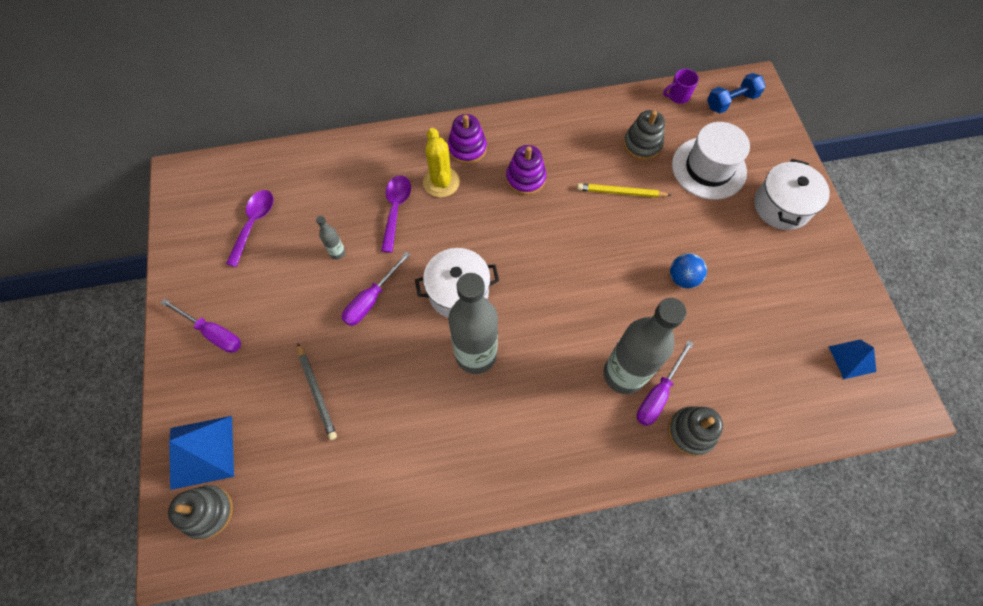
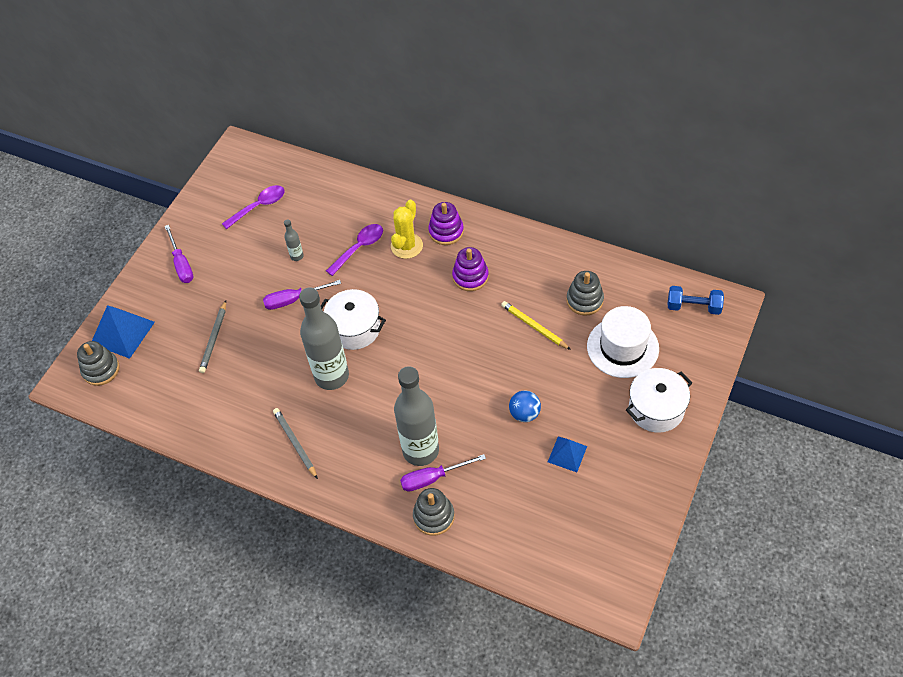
camera: 40 degrees right, 10 degrees down
(497, 449) = (295, 443): none -> grey pencil
(678, 96) = (650, 279): purple mug -> none
(852, 359) = (603, 547): blue pyramid -> blue pyramid (567, 454)

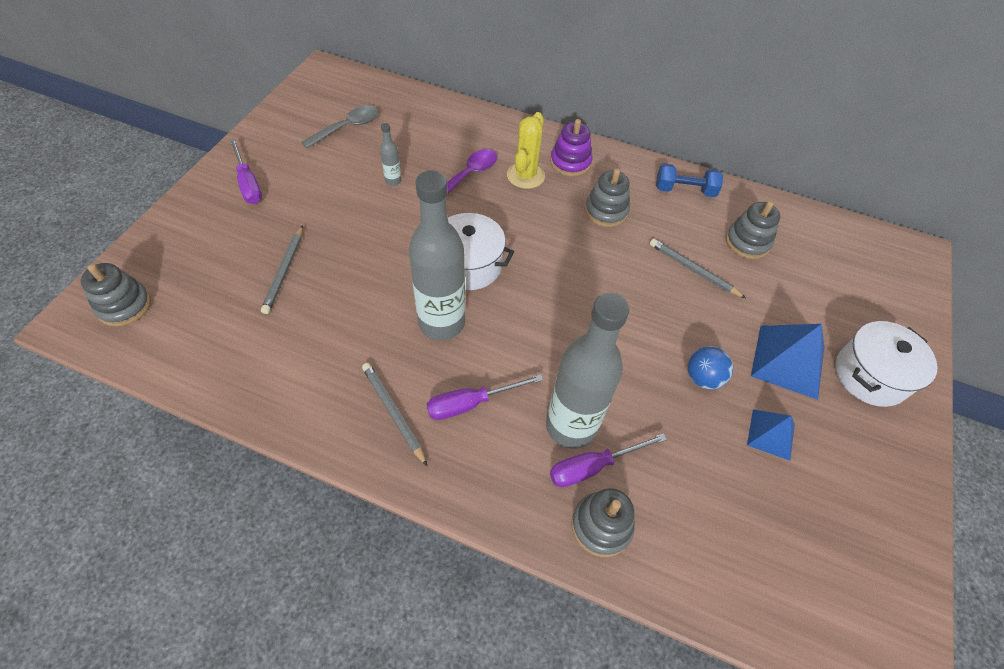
camera: 10 degrees left, 0 degrees up
(122, 332) = (161, 260): blue pyramid -> blue pyramid (788, 361)
(259, 206) = (347, 127): purple spoon -> grey spoon
(293, 300) = (389, 229): purple screwdriver -> purple screwdriver (471, 403)
(470, 277) = (606, 211): purple stacking toy -> grey stacking toy
(534, 326) = (693, 270): yellow pencil -> grey pencil
(622, 347) = (807, 298): white hat -> none
(693, 307) = (877, 254): blue dumbbell -> blue dumbbell (684, 190)

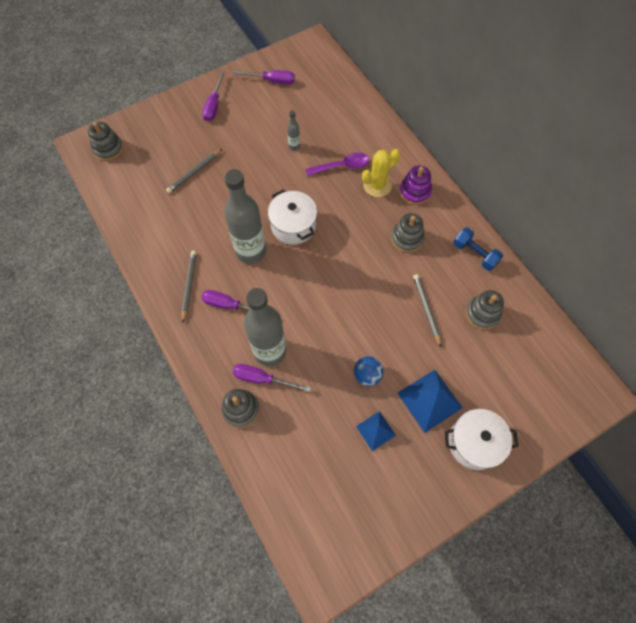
camera: 40 degrees right, 10 degrees up
(305, 126) = (272, 81): none -> purple screwdriver
(347, 127) = (296, 94): grey spoon -> none

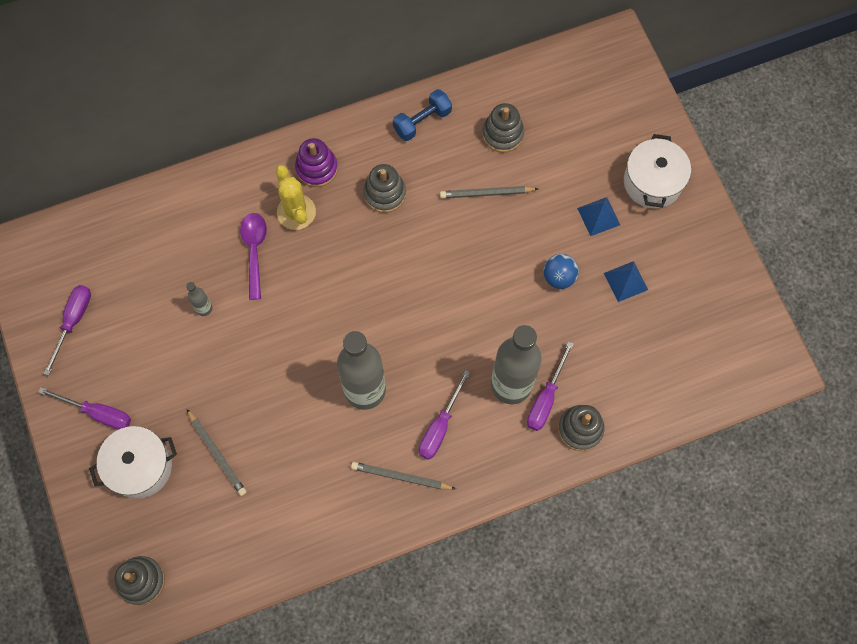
camera: 80 degrees left, 5 degrees up
(293, 226) = (336, 329): white pot -> white pot (140, 467)
(429, 400) = (598, 216): blue pyramid -> blue pyramid, size x0.60

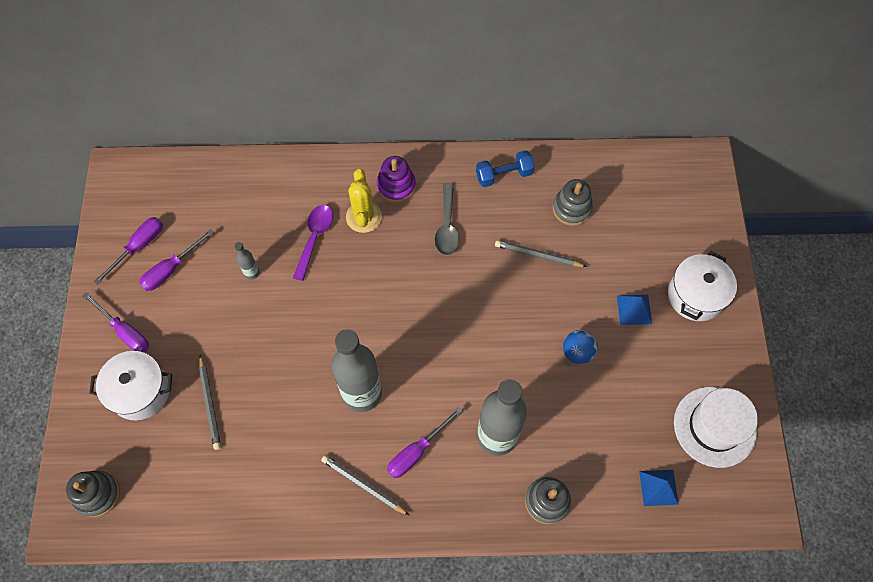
camera: 20 degrees right, 5 degrees down
(385, 193) = (447, 226): grey stacking toy -> grey spoon
(546, 398) = (524, 460): purple screwdriver -> purple screwdriver (171, 269)
(625, 281) = (639, 377): blue pyramid -> blue pyramid (658, 487)
(711, 304) = (714, 426): none -> white hat

